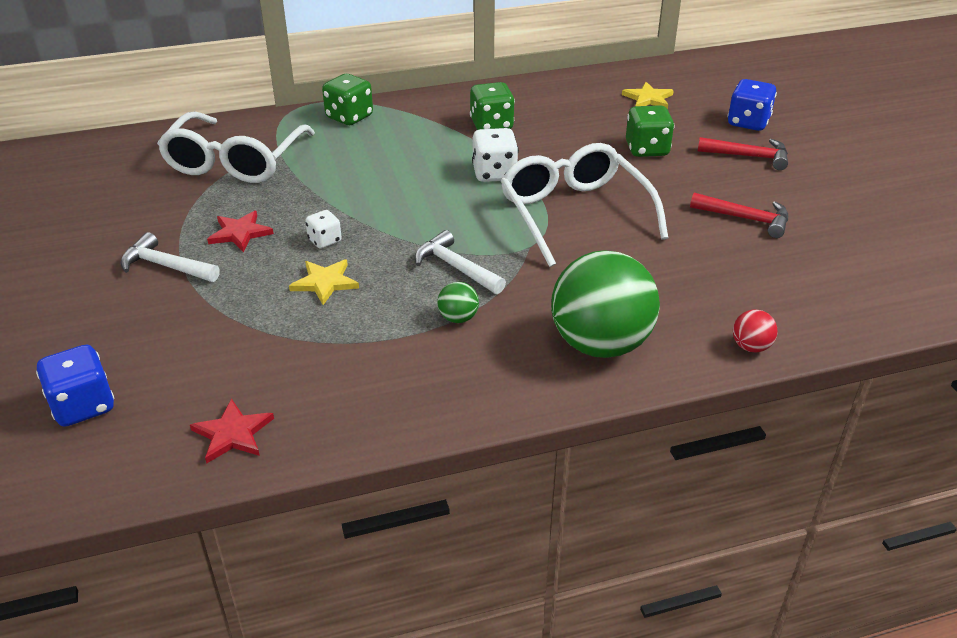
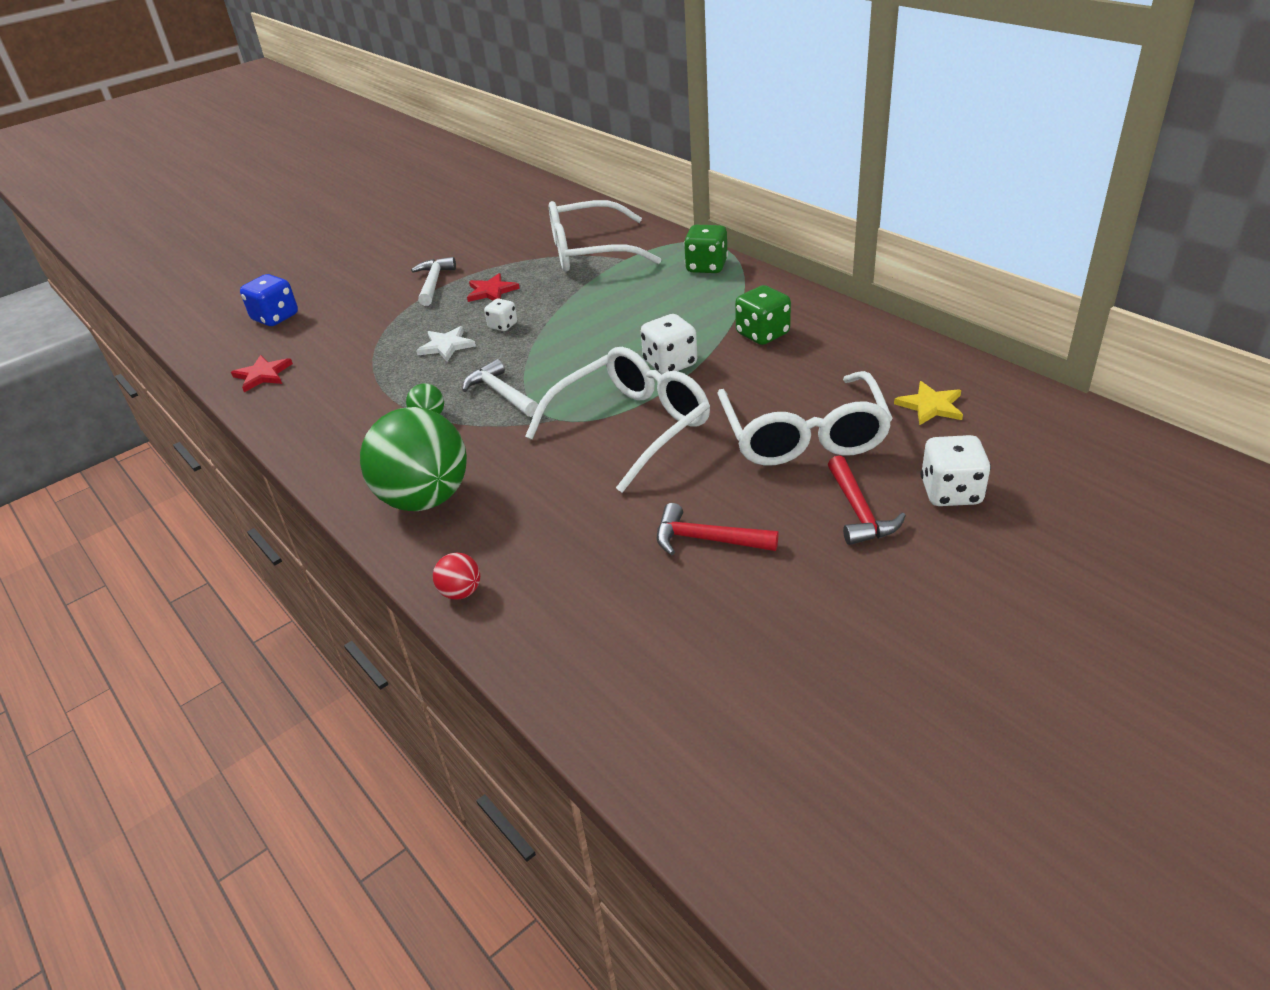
camera: 70 degrees right, 0 degrees up
(325, 283) = (446, 346): yellow star -> white star
(455, 267) = (500, 393): white hammer -> white hammer turned 60 degrees counterclockwise
(647, 149) = (803, 435): green dice -> white glasses
(746, 219) = (706, 539): red hammer -> red hammer turned 105 degrees clockwise
(748, 123) = (951, 492): blue dice -> white dice

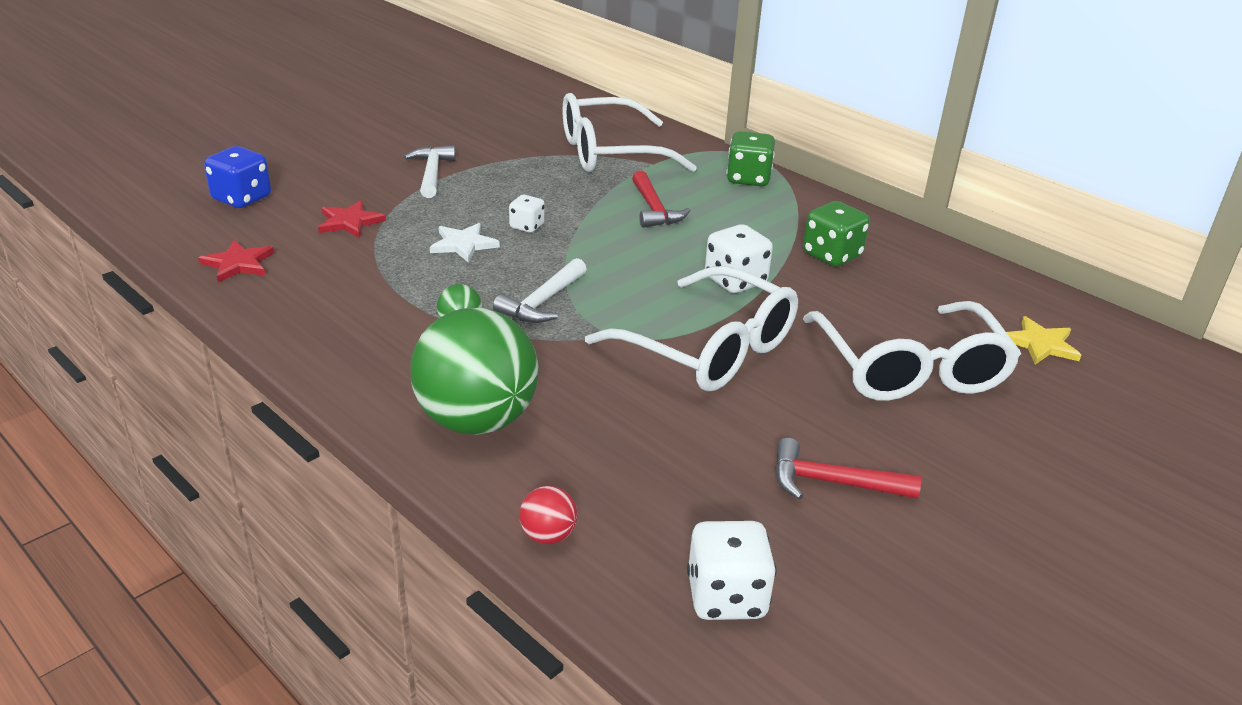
camera: 10 degrees left, 5 degrees down
(491, 291) = (504, 187): red star -> red star (349, 222)
(500, 393) = (542, 302): white hammer -> white hammer turned 105 degrees counterclockwise
(631, 427) = (709, 349): white glasses -> white glasses turned 90 degrees clockwise
(859, 512) = (997, 457): red hammer -> red hammer (654, 209)
(951, 492) = (1092, 440): white dice -> white dice (726, 597)

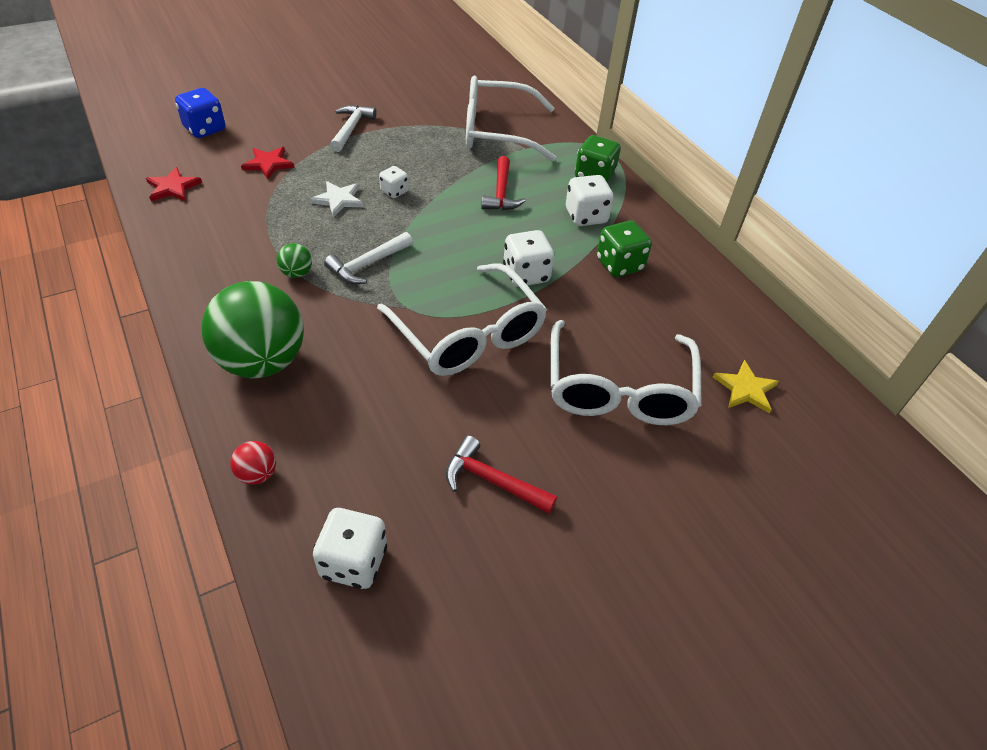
camera: 15 degrees right, 15 degrees up
(764, 217) = (586, 216): none -> white dice

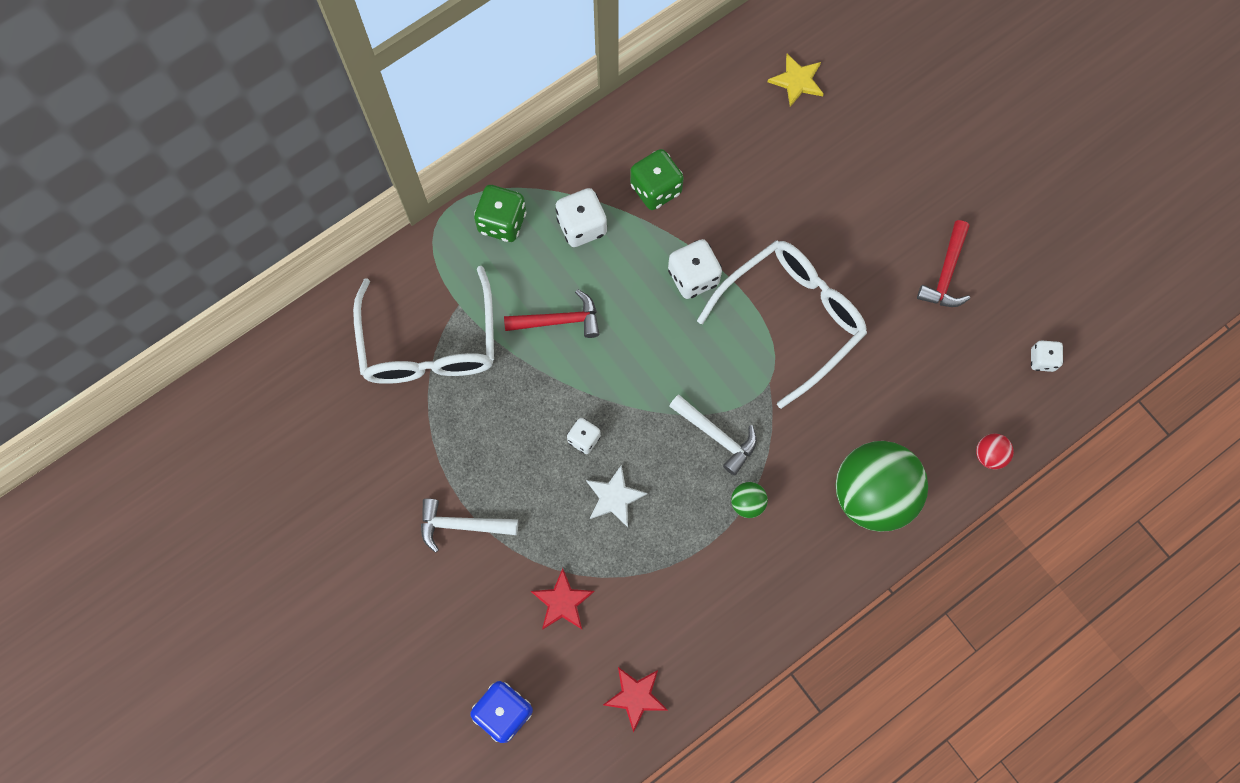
camera: 95 degrees left, 25 degrees up
(353, 562) = (1042, 360): white dice -> white dice, size x0.60
(618, 389) = (824, 183): white glasses -> none

